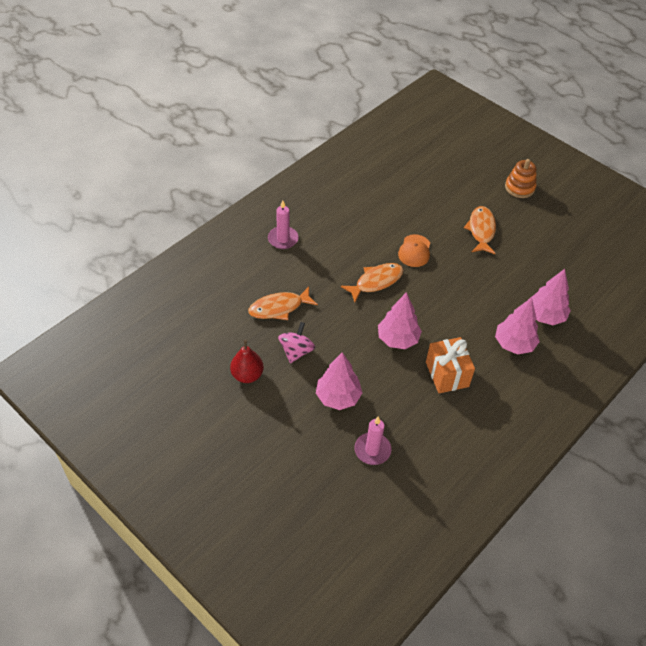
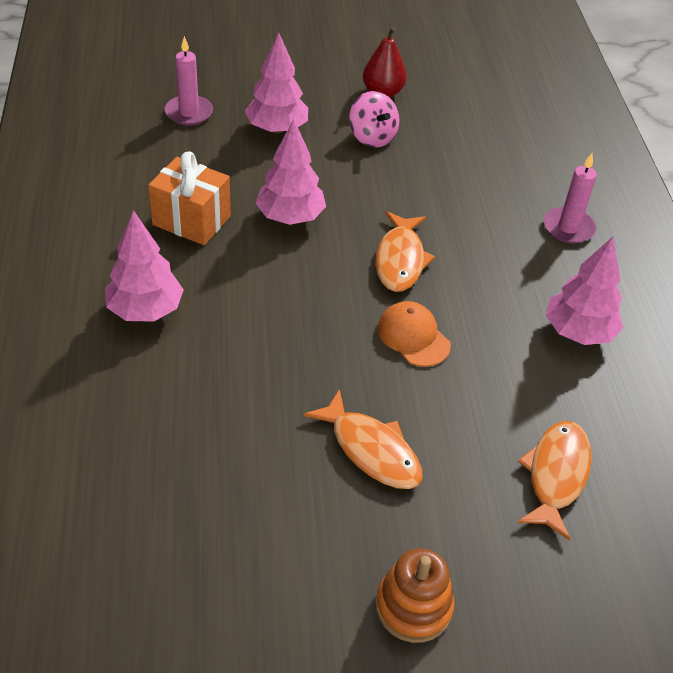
camera: 130 degrees right, 5 degrees down
(279, 308) = (450, 160): orange fish -> orange fish (556, 475)
(545, 316) = (137, 381): pink tree -> pink tree (578, 332)

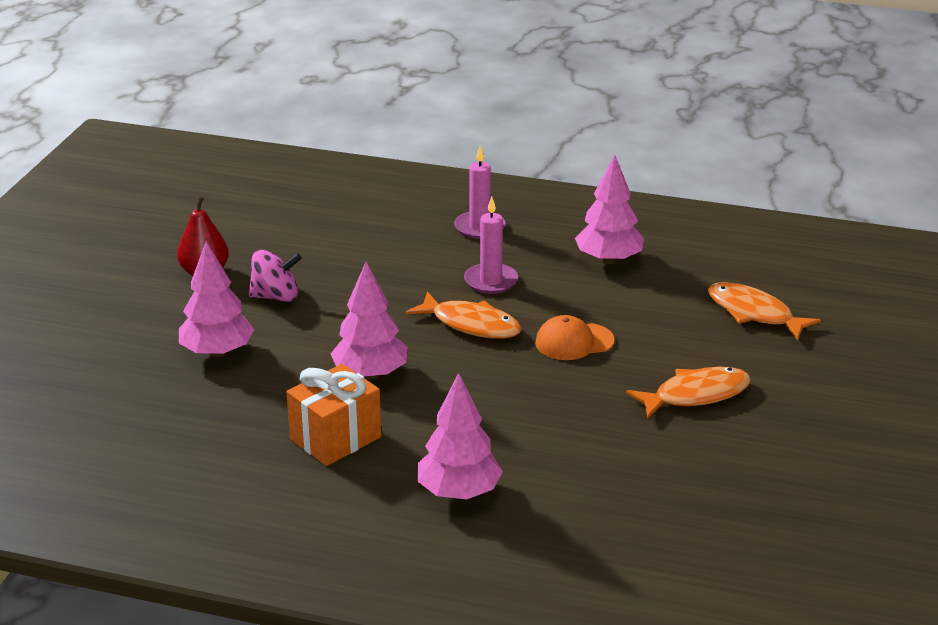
camera: 65 degrees left, 15 degrees down
(189, 113) = (140, 406): pink candle -> pink candle (491, 281)
(413, 607) = (857, 411): orange stacking toy -> none

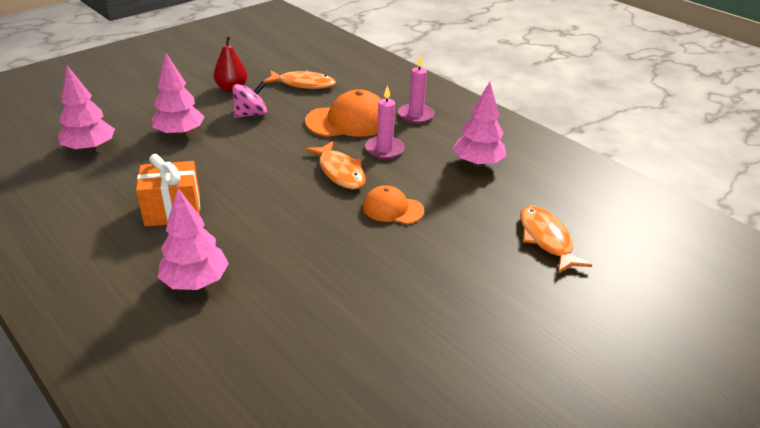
camera: 30 degrees right, 5 degrees up
(276, 296) = (251, 114): pink spinning top -> pink spinning top turned 60 degrees counterclockwise
(370, 374) = (243, 179): pink tree -> pink tree (90, 149)
(408, 262) = (348, 121): none -> orange cap
(696, 395) = (436, 283): orange fish -> orange fish (303, 84)

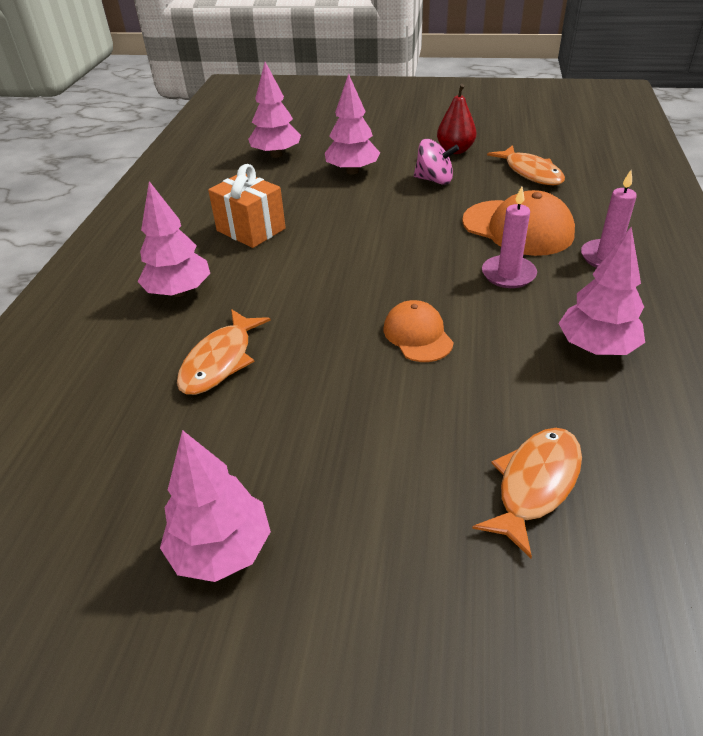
camera: 55 degrees right, 5 degrees up
(340, 172) = (427, 271): orange fish -> orange fish (220, 361)
(481, 378) = (221, 549): none -> pink tree

